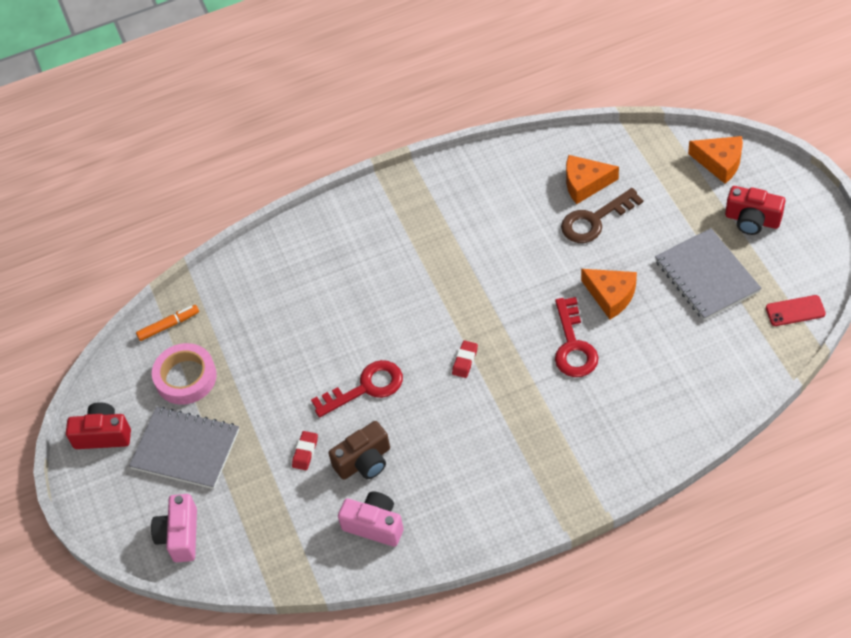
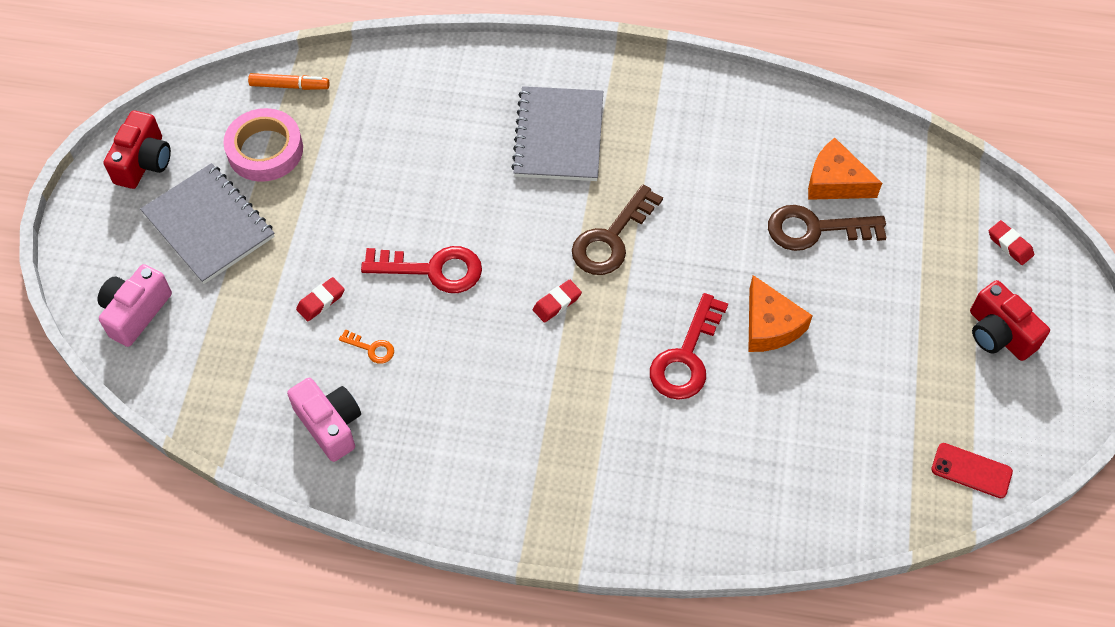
camera: 25 degrees right, 5 degrees up
(103, 435) = (144, 162): red camera -> red camera turned 75 degrees clockwise
(364, 461) = (371, 348): brown camera -> orange key
(469, 300) = (611, 239): none -> brown key
(706, 276) = (896, 368): grey notebook -> grey notebook (558, 136)
(720, 162) = (1010, 245): orange cheese -> red eraser

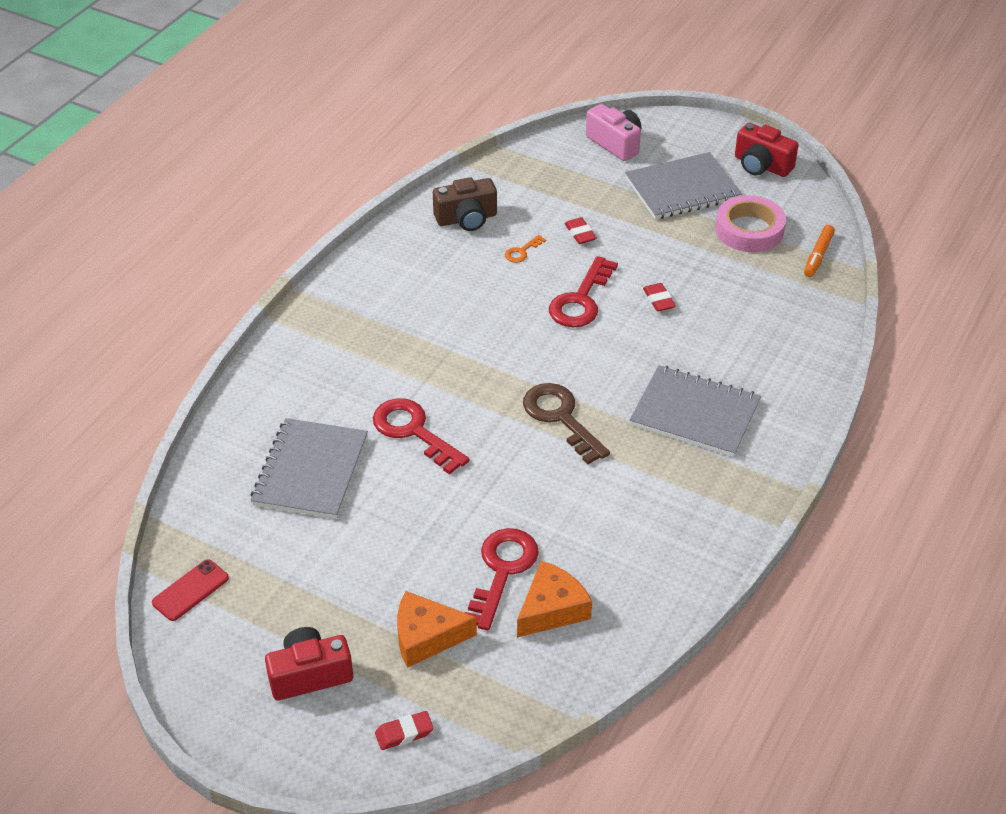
camera: 110 degrees right, 15 degrees down
(330, 425) = (466, 219): pink camera -> brown camera
(557, 303) = (510, 365): red eraser -> red eraser (659, 300)
(770, 325) = (414, 499): orange cheese -> orange cheese (426, 637)
(780, 429) = (310, 471): none -> grey notebook
(815, 229) = (502, 571): brown key -> red key

